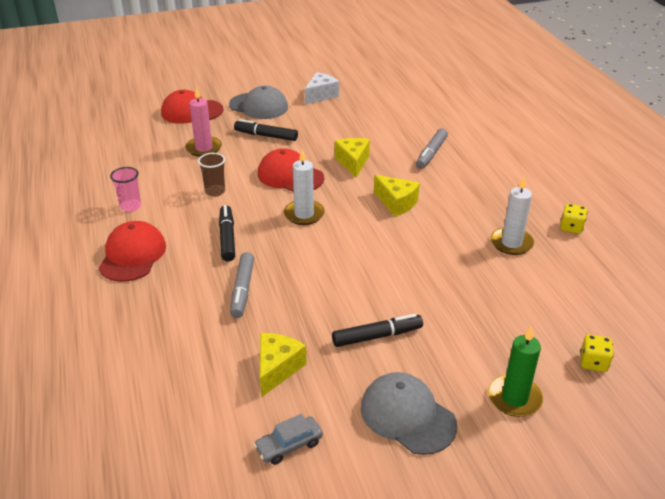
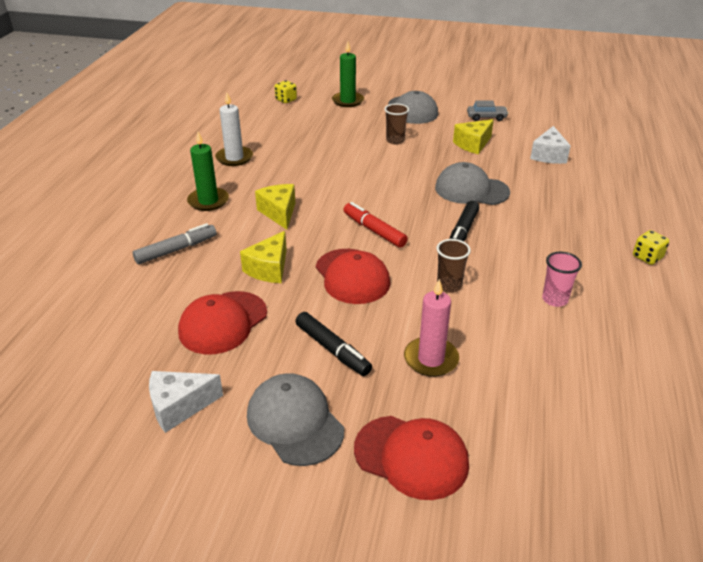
camera: 150 degrees left, 0 degrees up
(132, 255) = (561, 245): red cap -> red cap (223, 322)
(170, 386) = (548, 155): none -> white cheese
(242, 290) = (471, 190): grey marker -> grey cap
(304, 214) = (374, 230): white candle -> red marker
(377, 336) = (395, 140): black marker -> brown cup
(466, 193) = (208, 201): none -> green candle
(571, 228) = (175, 153): yellow dice -> yellow dice (647, 257)

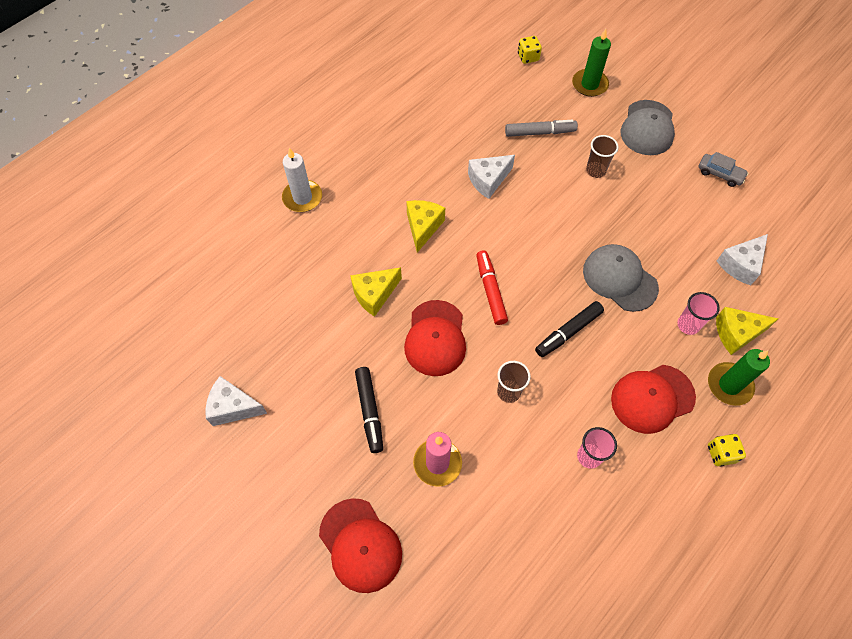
camera: 30 degrees right, 25 degrees up
(176, 250) = (315, 235): grey marker -> grey marker (540, 132)
(208, 201) = (373, 183): green candle -> green candle (729, 385)
(223, 322) = (306, 338): red cap -> red cap (652, 398)
(234, 158) = (427, 130): white candle -> white candle (302, 198)
(295, 422) = (301, 466): grey cap -> none
(313, 170) = (488, 180): none -> white cheese
(473, 144) = (672, 211): yellow cheese -> yellow cheese (736, 333)
(547, 197) = (688, 325): none -> pink cup

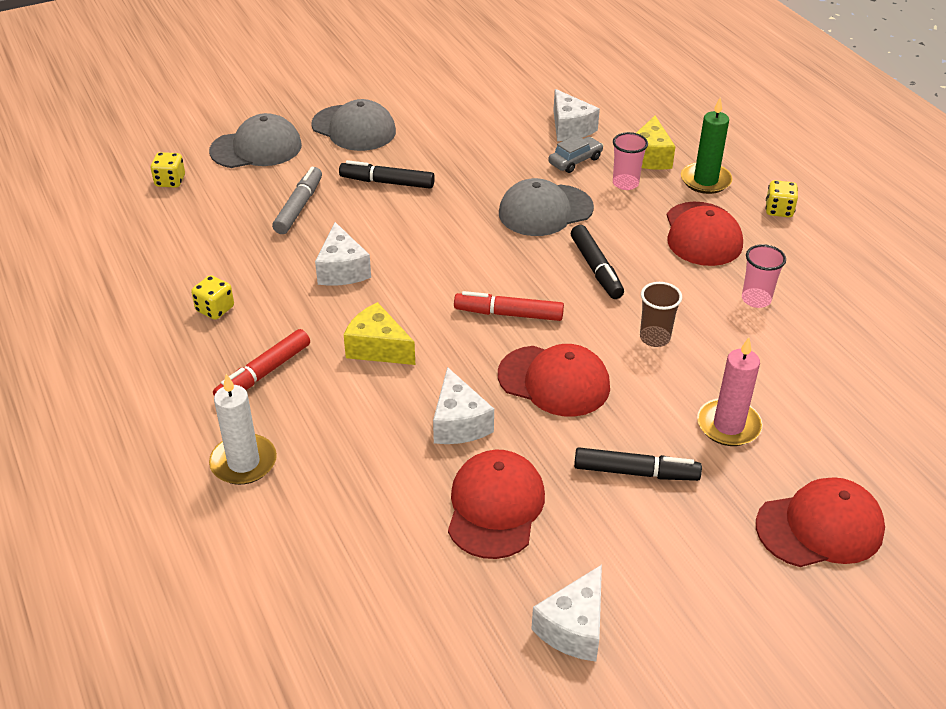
camera: 70 degrees left, 20 degrees down
(312, 337) = (495, 507): none -> red cap
(374, 294) = (458, 423): yellow cheese -> white cheese
(376, 178) = (263, 373): none -> red marker
(420, 131) = (215, 309): none -> yellow dice
(589, 84) = (256, 148): green candle -> grey cap
(595, 170) = (387, 182): brown cup -> black marker
(720, 174) = (450, 103): grey car -> grey car (575, 161)

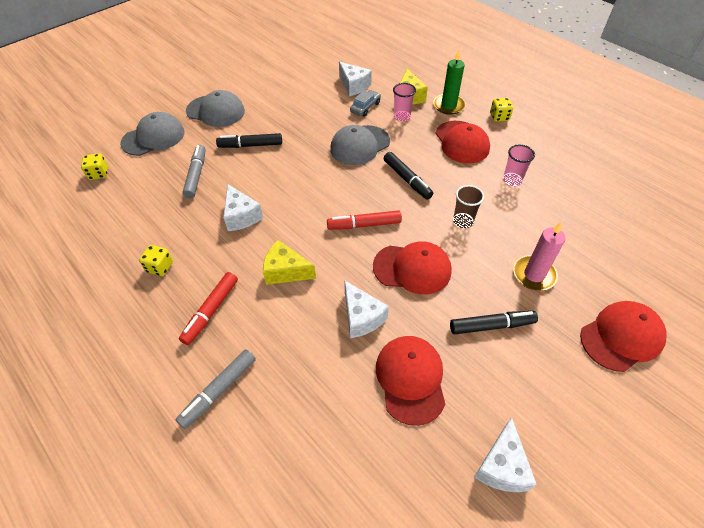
camera: 15 degrees left, 10 degrees up
(243, 462) = (219, 391): white candle -> grey marker

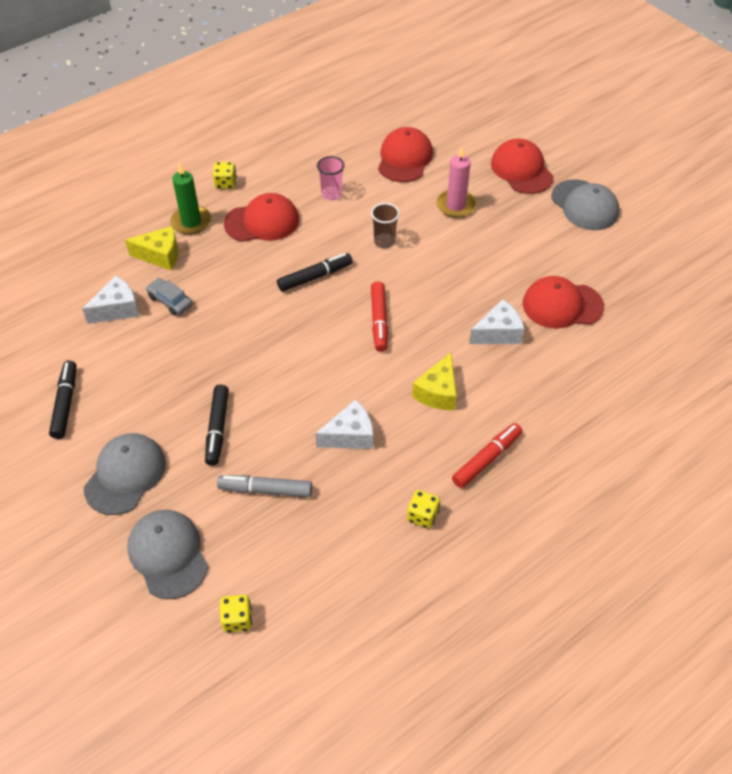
camera: 85 degrees left, 0 degrees up
(211, 311) = (487, 459): red marker -> red marker turned 75 degrees counterclockwise
(219, 391) = (578, 447): grey marker -> none
(360, 145) = (245, 313): grey cap -> grey cap (584, 205)
(402, 117) = (200, 267): pink cup -> none
(412, 268) = (442, 288): red cap -> red cap (404, 158)
(491, 326) = (509, 244): black marker -> black marker (65, 403)
(501, 466) = (631, 262): white cheese -> none

